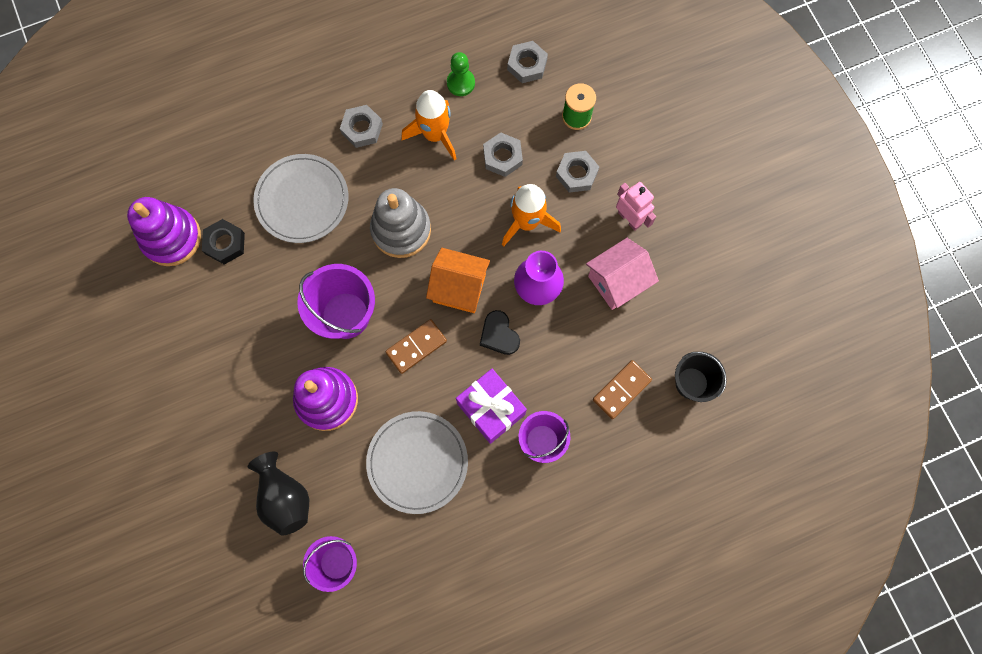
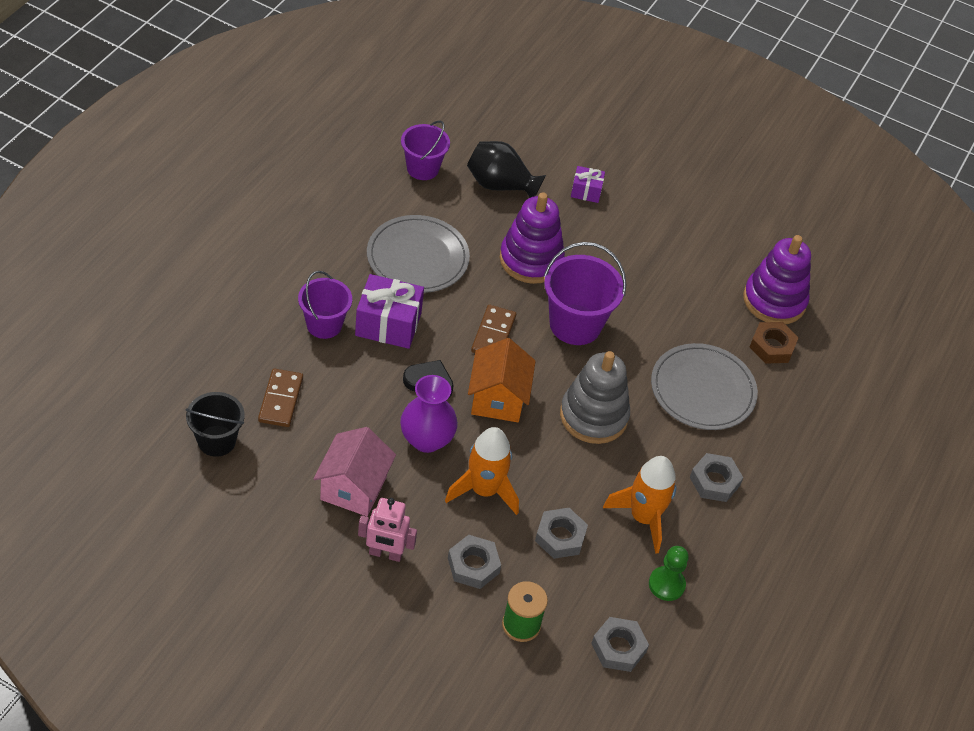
camera: 135 degrees right, 25 degrees down
(215, 201) = (772, 346): none -> brown nut
(217, 442) = (586, 191): none -> purple gift
(225, 243) = (728, 320): black nut -> none
(459, 288) = (498, 399): orange house -> orange house turned 60 degrees counterclockwise

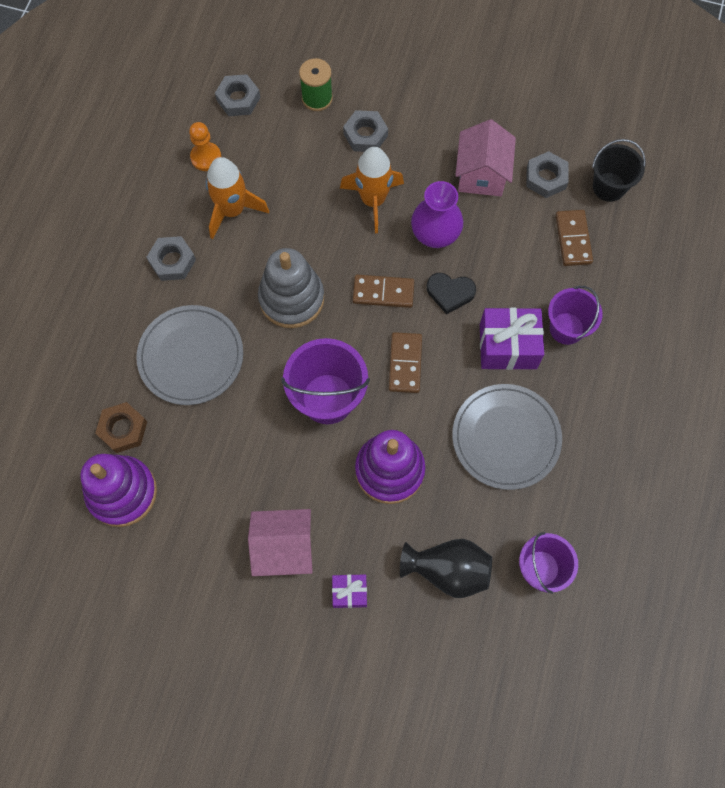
camera: 175 degrees right, 20 degrees up
(385, 554) = (437, 127): pink robot -> none
(498, 399) = (383, 292): orange house -> brown domino
(560, 537) = (300, 176): grey nut -> grey nut (546, 178)
(635, 231) = (284, 548): none -> pink house
(666, 584) = (206, 157): green pawn -> orange pawn

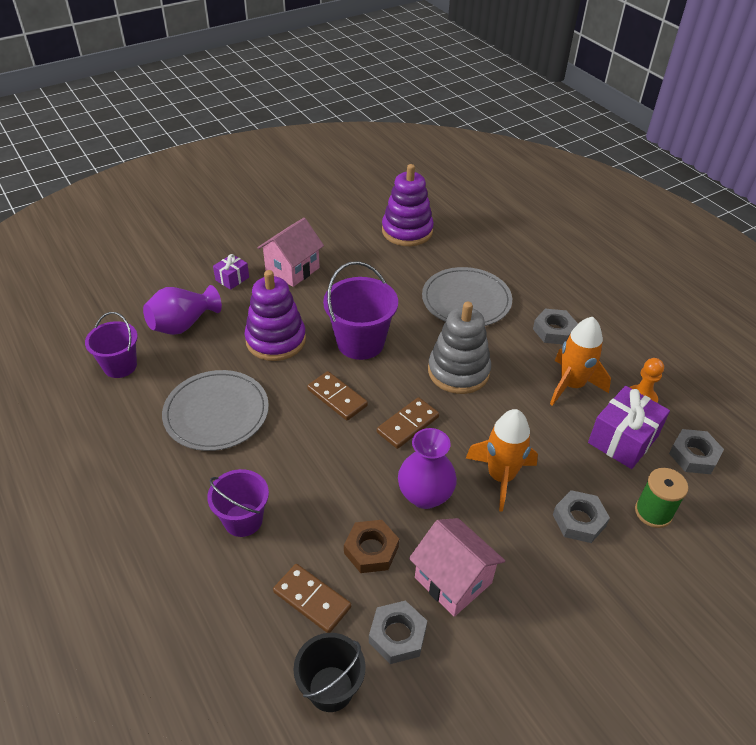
camera: 130 degrees right, 25 degrees down
(123, 429) = (447, 250): brown nut -> brown nut (371, 550)
(447, 570) = (183, 324): black vase -> purple vase
(450, 293) = (362, 465): black heart -> none
(508, 346) = (277, 468): purple gift -> purple gift (623, 439)

